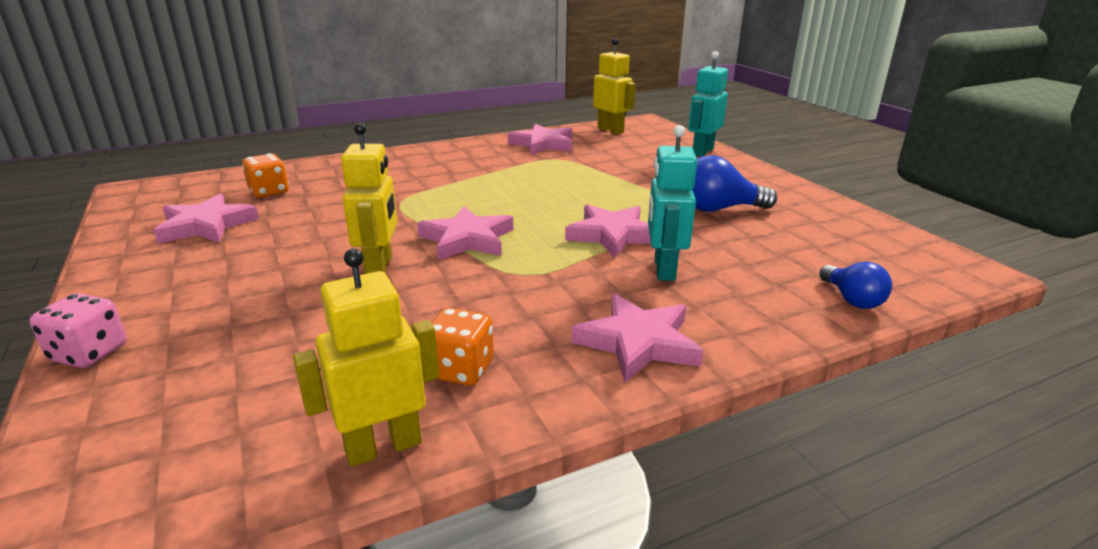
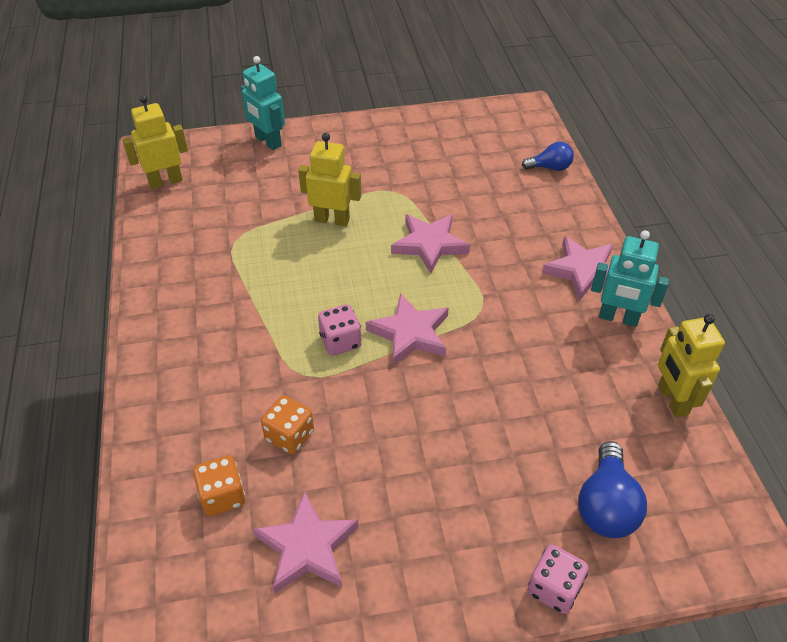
camera: 75 degrees left, 20 degrees up
(379, 267) = (448, 395): yellow robot -> yellow robot (332, 220)
(445, 210) = (340, 341): none -> pink dice
(460, 369) = (602, 358): orange dice -> orange dice (289, 436)
(543, 144) = (182, 241): pink star -> none
(663, 269) = (493, 233): turquoise robot -> turquoise robot (618, 318)
(718, 209) = (401, 175): blue light bulb -> blue light bulb (606, 505)

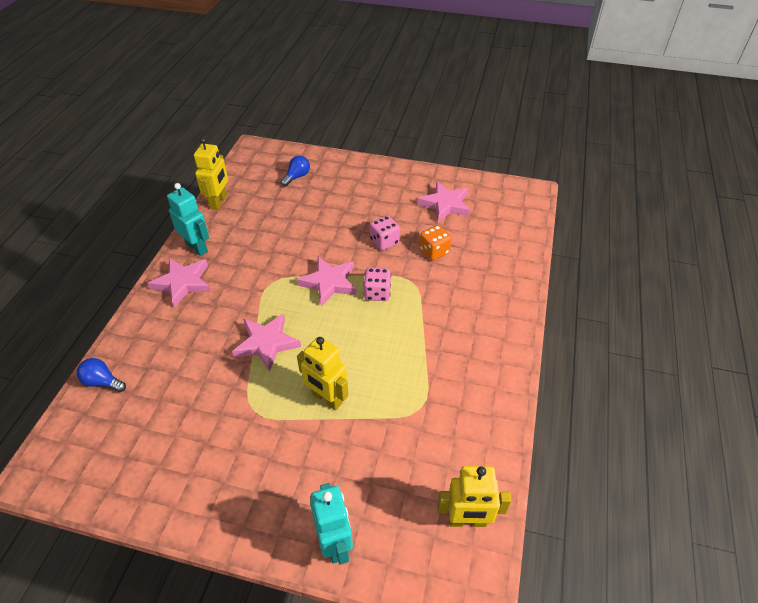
camera: 155 degrees left, 0 degrees up
(222, 496) = (481, 236): orange dice -> none
(554, 588) = (345, 161): pink dice -> pink dice (384, 241)
(606, 505) = (297, 177): blue light bulb -> blue light bulb, size x0.64

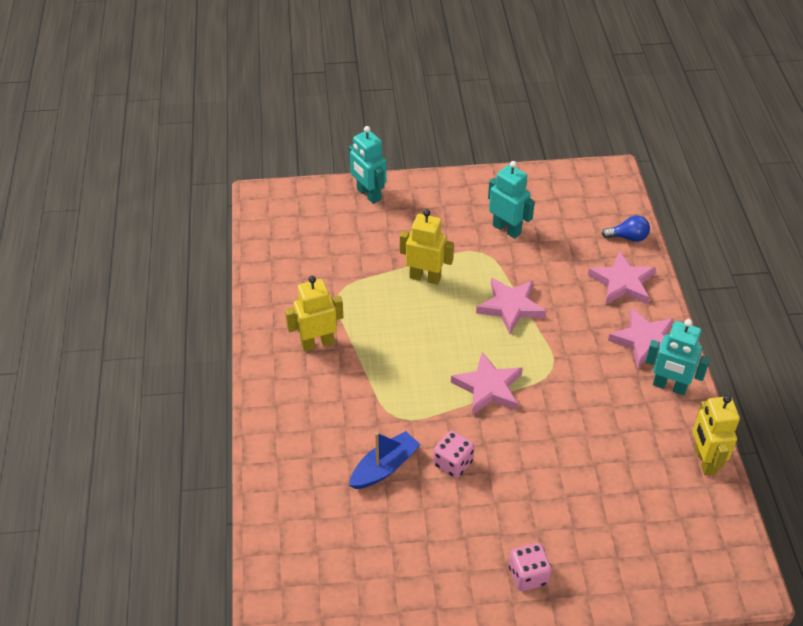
camera: 160 degrees right, 0 degrees up
(209, 432) = (507, 229): none -> turquoise robot
(297, 177) = (636, 541): blue light bulb -> none
(377, 293) = (428, 391): pink dice -> pink dice (528, 575)
(434, 251) = (384, 467): orange dice -> blue boat
(445, 204) = (396, 554): pink star -> pink star (622, 282)
(467, 521) = (276, 230): yellow robot -> yellow robot (317, 343)

